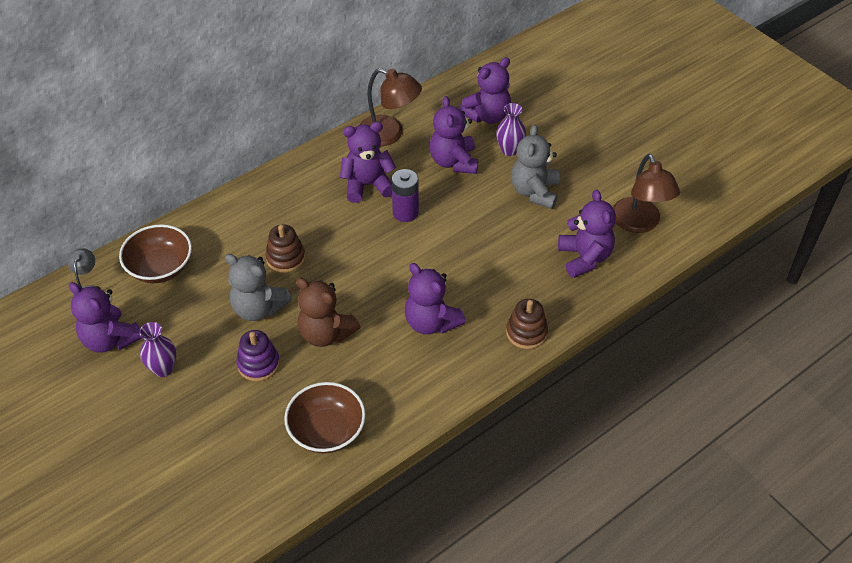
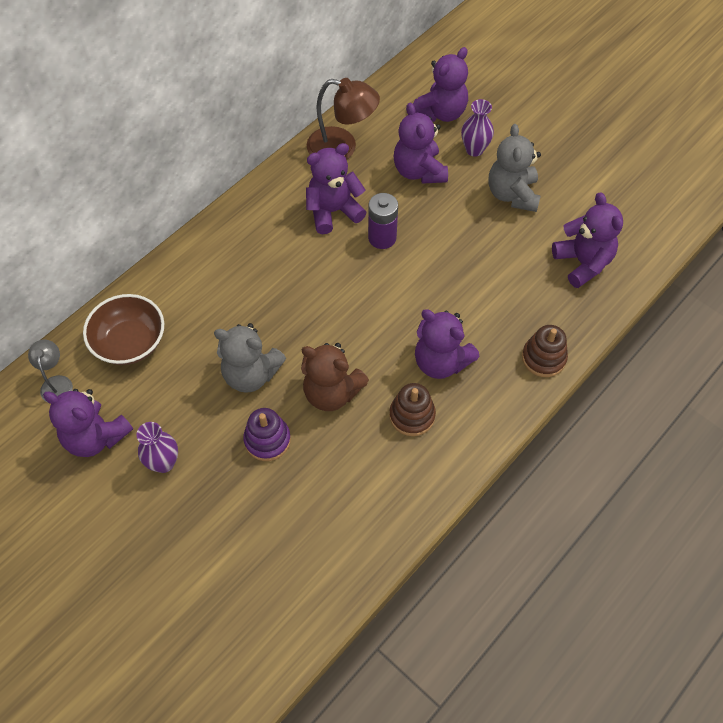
camera: 10 degrees left, 10 degrees up
(285, 258) = (266, 310): brown stacking toy -> brown stacking toy (412, 415)
(327, 431) = (361, 506): brown bowl -> none
(639, 223) = (629, 215): brown lamp -> none

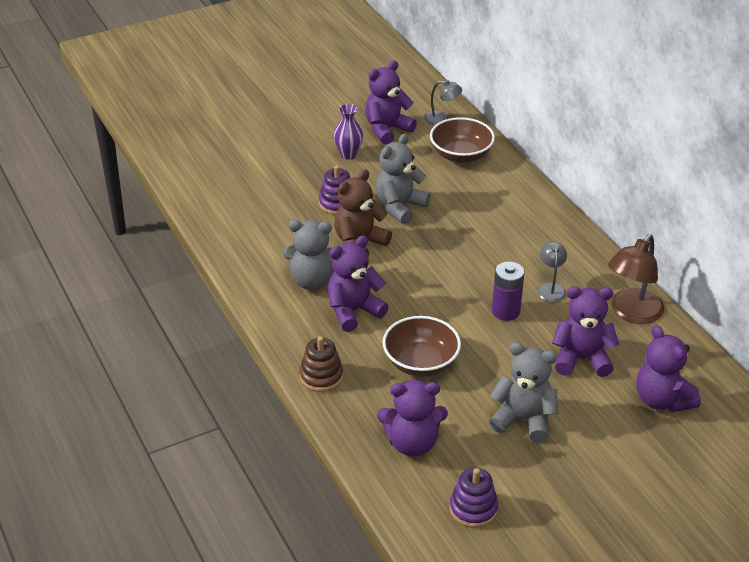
camera: 110 degrees right, 20 degrees down
(333, 211) = (550, 288): purple teddy bear -> grey lamp
(412, 415) = (313, 281): brown stacking toy -> grey teddy bear
(474, 149) = (597, 410): purple vase -> none
(483, 284) = (420, 362): none -> brown bowl
(625, 204) = (473, 509): none -> purple stacking toy

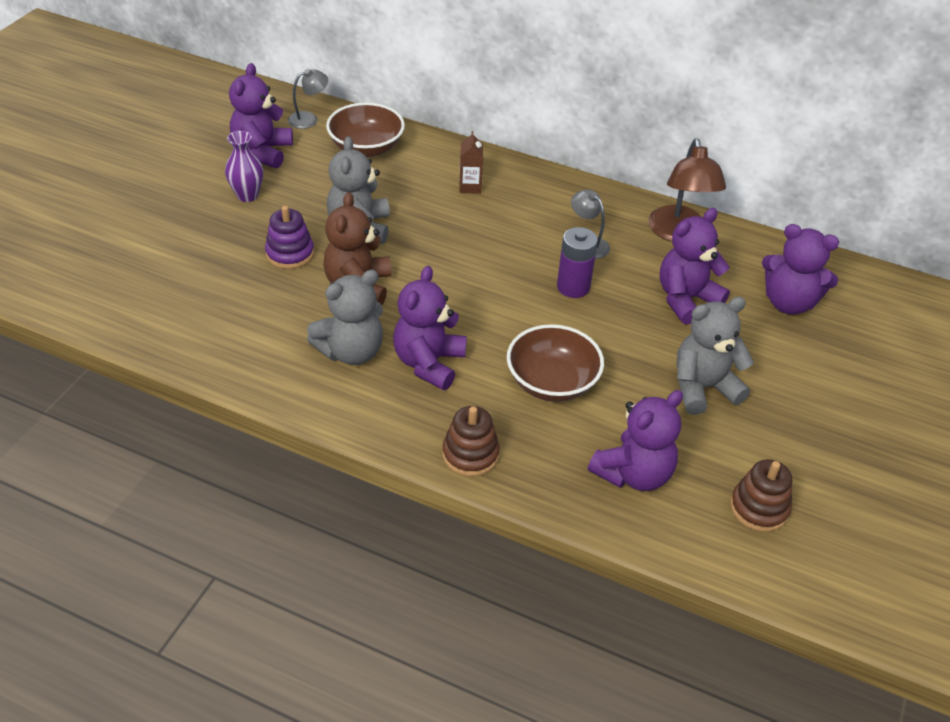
camera: 40 degrees left, 5 degrees up
(473, 509) = (759, 508): purple stacking toy -> brown stacking toy
(507, 212) = (470, 187): none -> brown carton

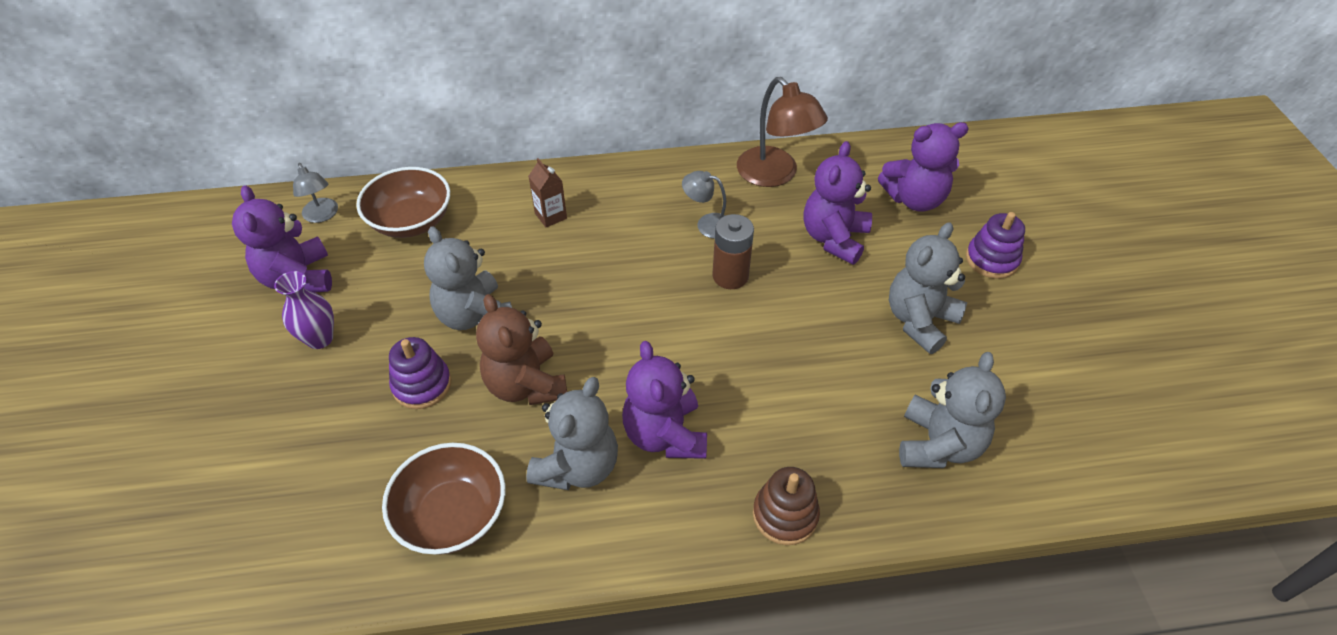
camera: 30 degrees left, 5 degrees up
(309, 119) = (322, 215): grey lamp -> grey lamp turned 120 degrees clockwise
(552, 382) = (793, 389): brown bowl -> brown bowl (453, 515)
(573, 287) = (730, 276): purple battery -> brown battery
(633, 474) = (938, 444): purple teddy bear -> grey teddy bear
(759, 508) = (1058, 416): brown stacking toy -> none
(815, 376) = (991, 259): none -> purple stacking toy

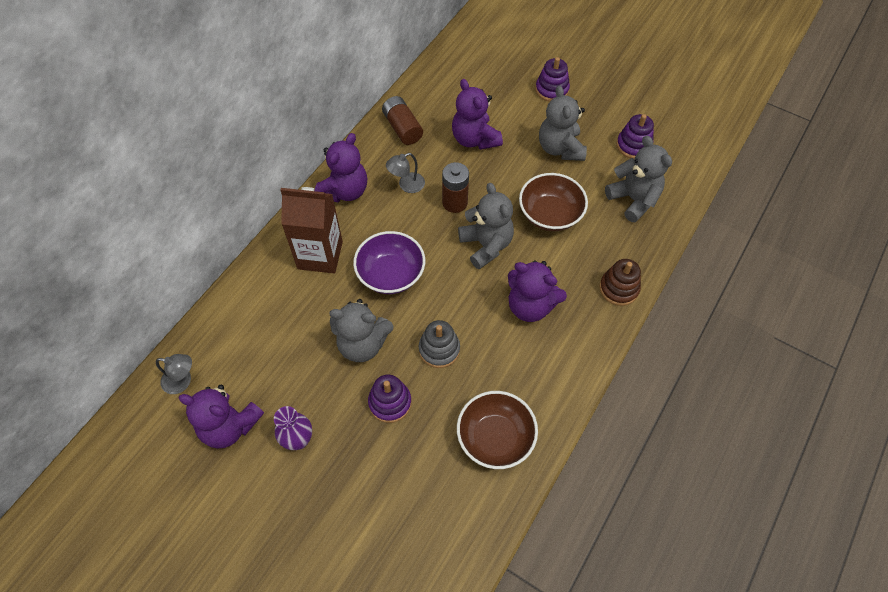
camera: 50 degrees left, 10 degrees up
(411, 221) = (245, 332): brown bowl -> brown bowl (550, 214)
(526, 385) = (439, 349): brown teddy bear -> grey stacking toy
(550, 216) = (320, 255): brown carton -> brown carton, size x2.06
(577, 466) = (515, 359): grey teddy bear -> grey teddy bear (486, 245)
(582, 283) = (391, 274): none -> purple bowl
(775, 175) = (402, 128): brown lamp -> brown battery
(914, 199) = (483, 85): purple teddy bear -> purple teddy bear (345, 191)
(1020, 391) = (633, 145): none -> purple stacking toy

